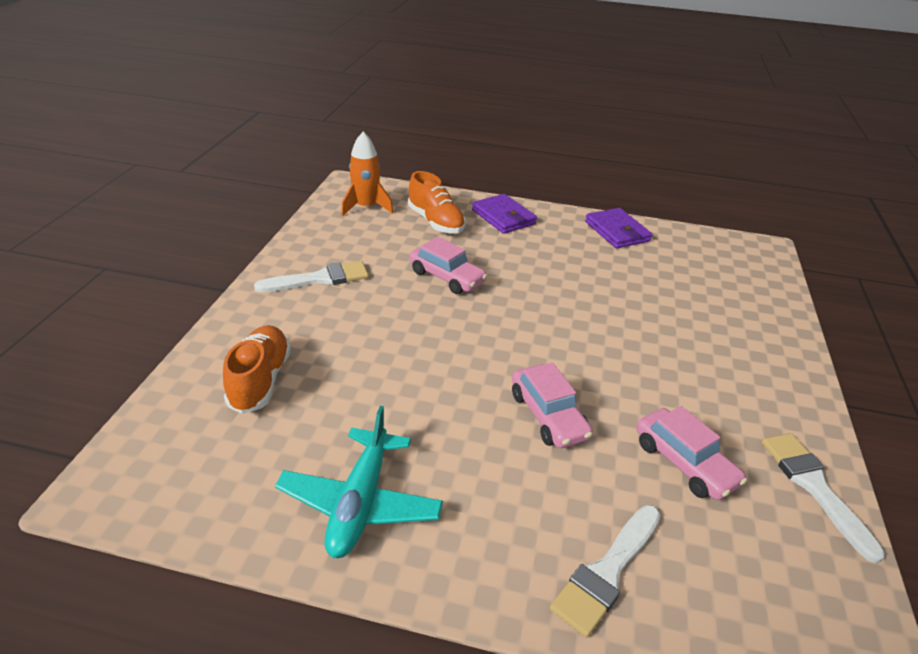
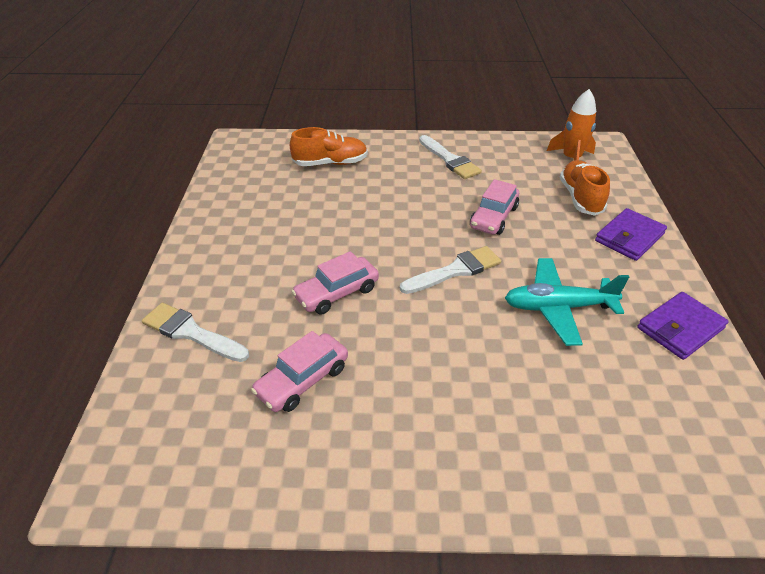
camera: 80 degrees right, 5 degrees up
(360, 502) = (238, 220): turquoise plane -> turquoise plane (558, 307)
(435, 222) = (580, 198): orange shoe -> orange shoe turned 135 degrees clockwise
(814, 487) = (291, 484): white brush -> white brush (455, 271)

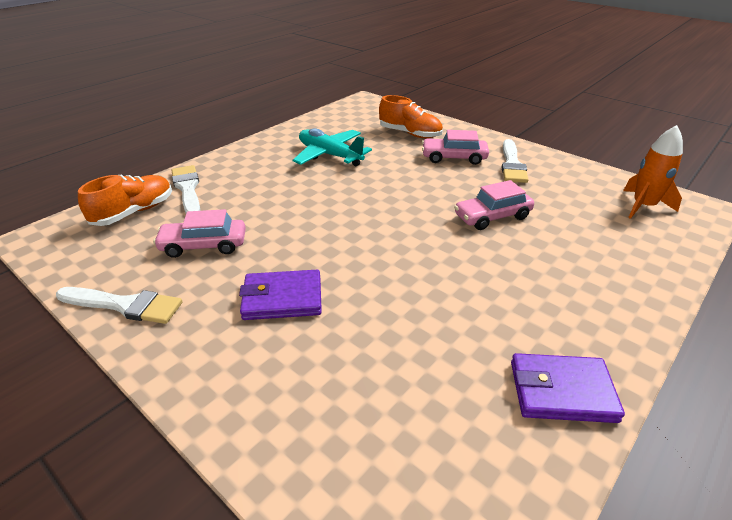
camera: 40 degrees right, 5 degrees down
(337, 293) = (298, 209): pink car -> pink car (454, 158)
(455, 271) = (403, 236): white brush -> white brush (125, 305)
(558, 307) = (454, 305): turquoise plane -> turquoise plane (330, 155)
(580, 198) = (606, 238): orange shoe -> orange shoe (134, 212)
(629, 237) = (617, 291): purple wallet -> purple wallet (282, 298)

